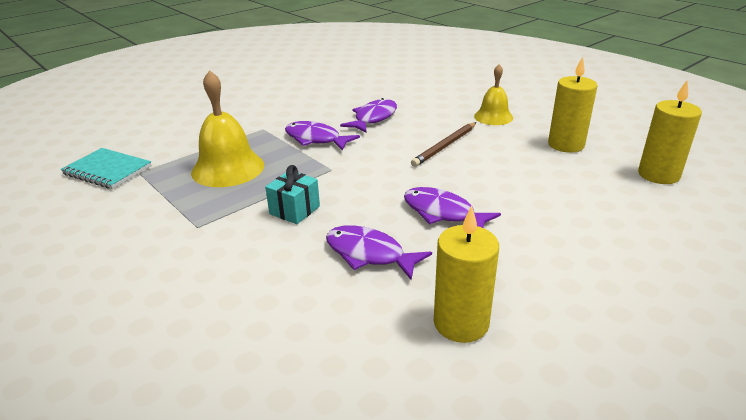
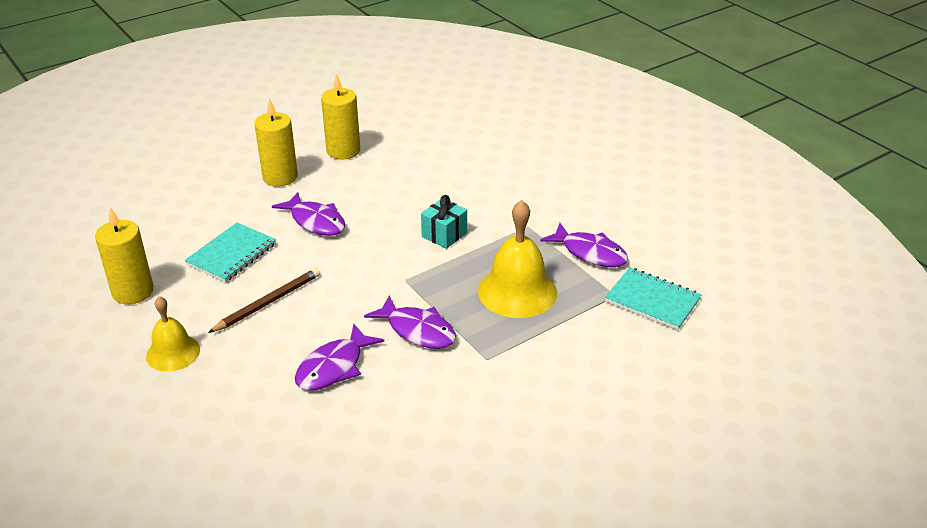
camera: 175 degrees left, 5 degrees up
(369, 254) = (388, 193): purple fish -> purple fish (590, 253)
(507, 176) = (231, 254): none -> turquoise notebook
(658, 175) = (88, 243): yellow candle -> yellow candle (280, 177)

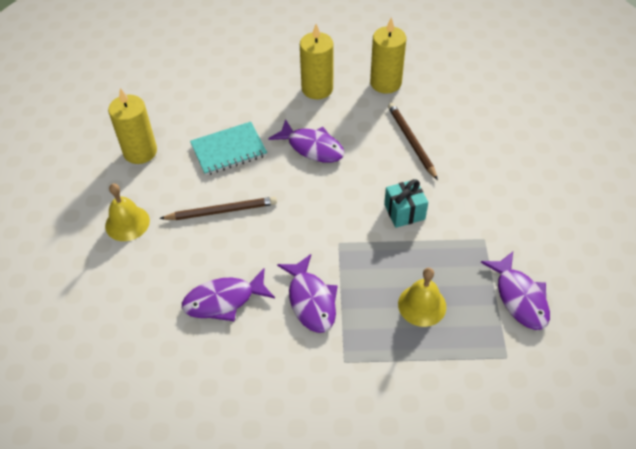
camera: 35 degrees right, 15 degrees up
(315, 221) = (312, 147): purple fish -> purple fish turned 45 degrees counterclockwise
(405, 184) = (411, 141): none -> brown pencil
(517, 291) = (422, 305): yellow bell -> yellow bell, size x0.62
(652, 301) = (537, 383): turquoise notebook -> none

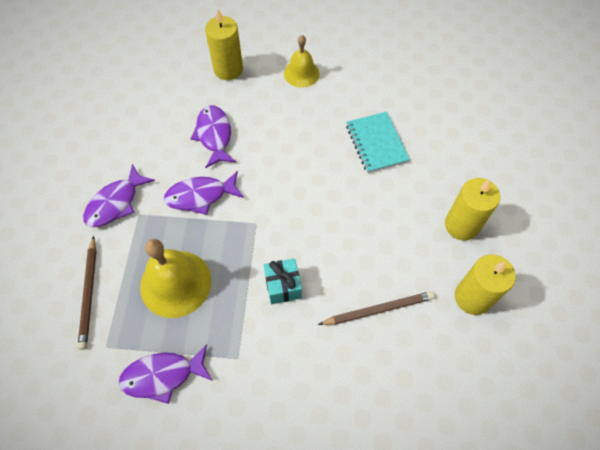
camera: 95 degrees right, 10 degrees up
(140, 152) = (379, 79): yellow candle -> yellow candle (228, 69)
(221, 211) = (305, 136): brown pencil -> brown pencil (89, 293)
(312, 147) = (375, 212): purple fish -> purple fish (116, 203)
(422, 305) = (175, 283): yellow bell -> yellow bell, size x1.61

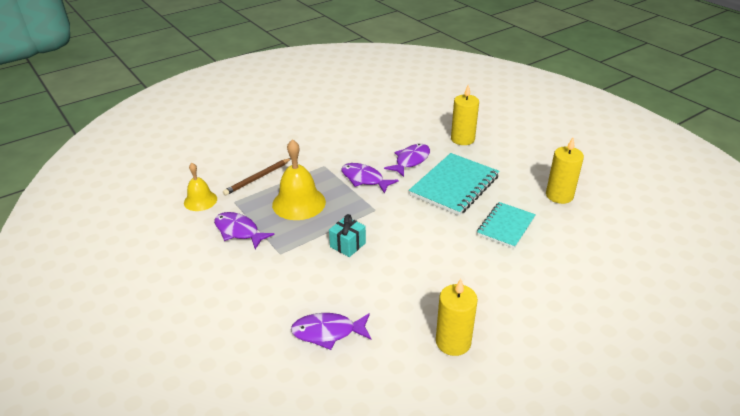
camera: 50 degrees right, 25 degrees down
(116, 203) = (320, 154): purple fish -> purple fish (328, 332)
(287, 133) = (454, 186): none -> turquoise notebook
(301, 73) = (506, 166): yellow bell -> yellow bell (200, 200)
(378, 309) = (383, 297): brown pencil -> none
(461, 225) = (503, 304): yellow candle -> yellow candle (559, 195)

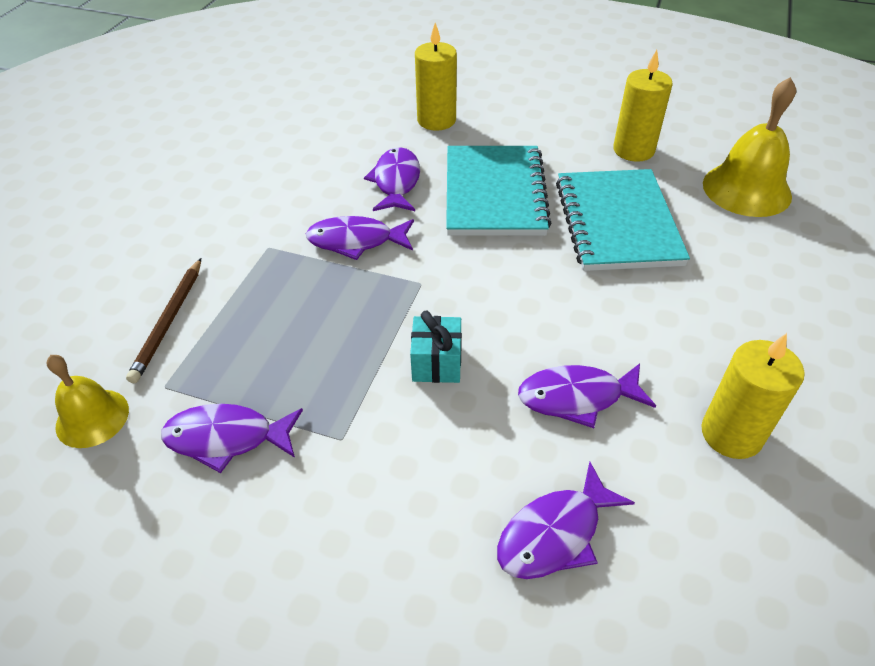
camera: 35 degrees left, 10 degrees up
(299, 203) = (287, 331): yellow bell -> yellow bell (746, 189)
(395, 289) = (577, 397): none -> purple fish
(506, 226) = (617, 222): turquoise notebook -> turquoise notebook, size x1.57

